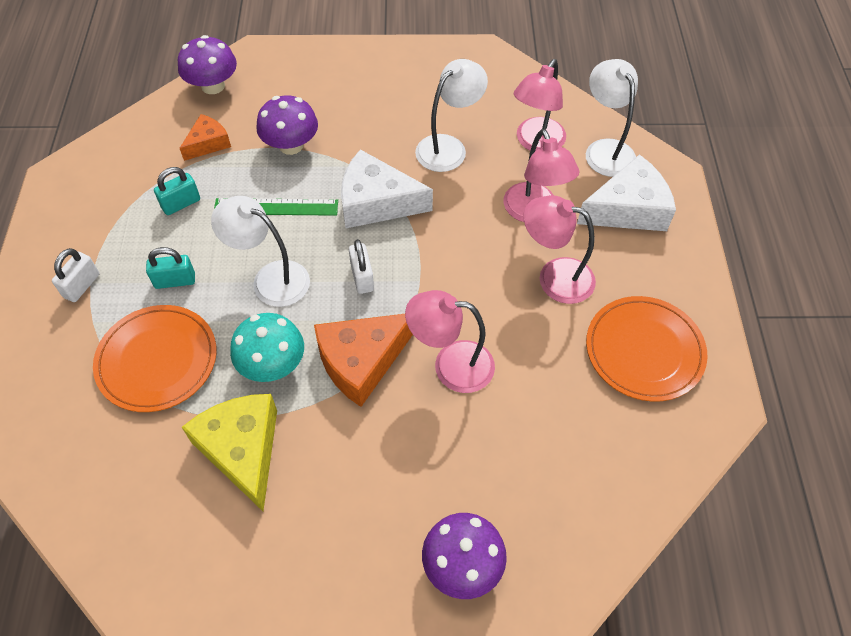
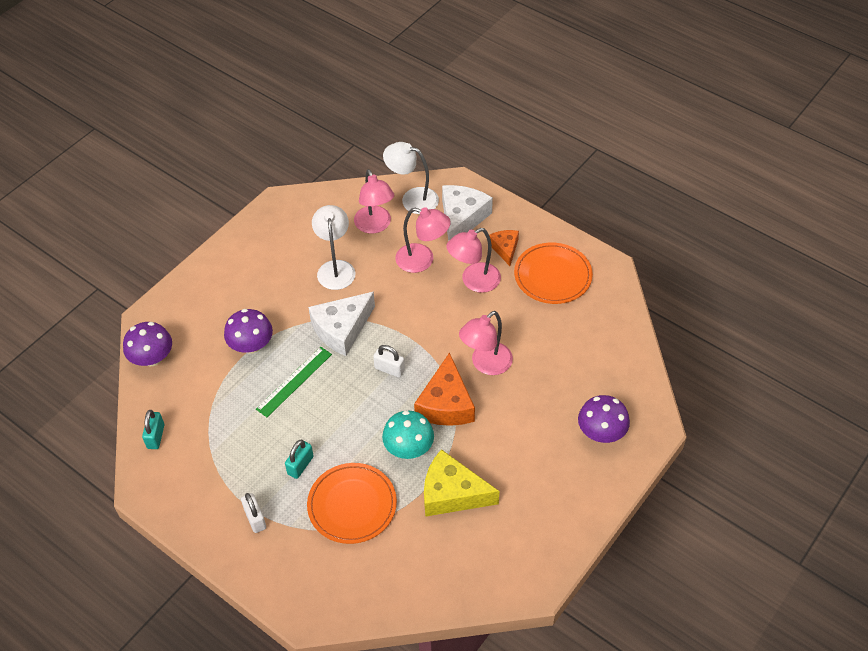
camera: 50 degrees left, 5 degrees down
(181, 203) = (240, 430): turquoise padlock -> turquoise padlock (155, 436)
(208, 143) = (203, 388): orange cheese -> orange cheese (505, 248)
(270, 279) = (347, 415): white lamp -> none

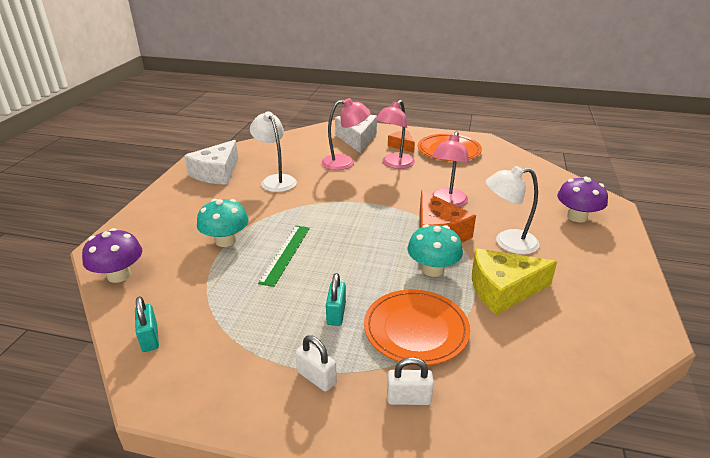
camera: 25 degrees left, 20 degrees down
(251, 345) = (225, 241): purple mushroom -> turquoise mushroom
(342, 329) = (307, 211): white cheese -> white cheese (217, 173)
(375, 226) = (292, 154): pink lamp -> none
(389, 369) = (369, 224): white padlock -> white padlock (408, 398)
(412, 199) = (311, 137): white lamp -> white lamp (507, 242)

